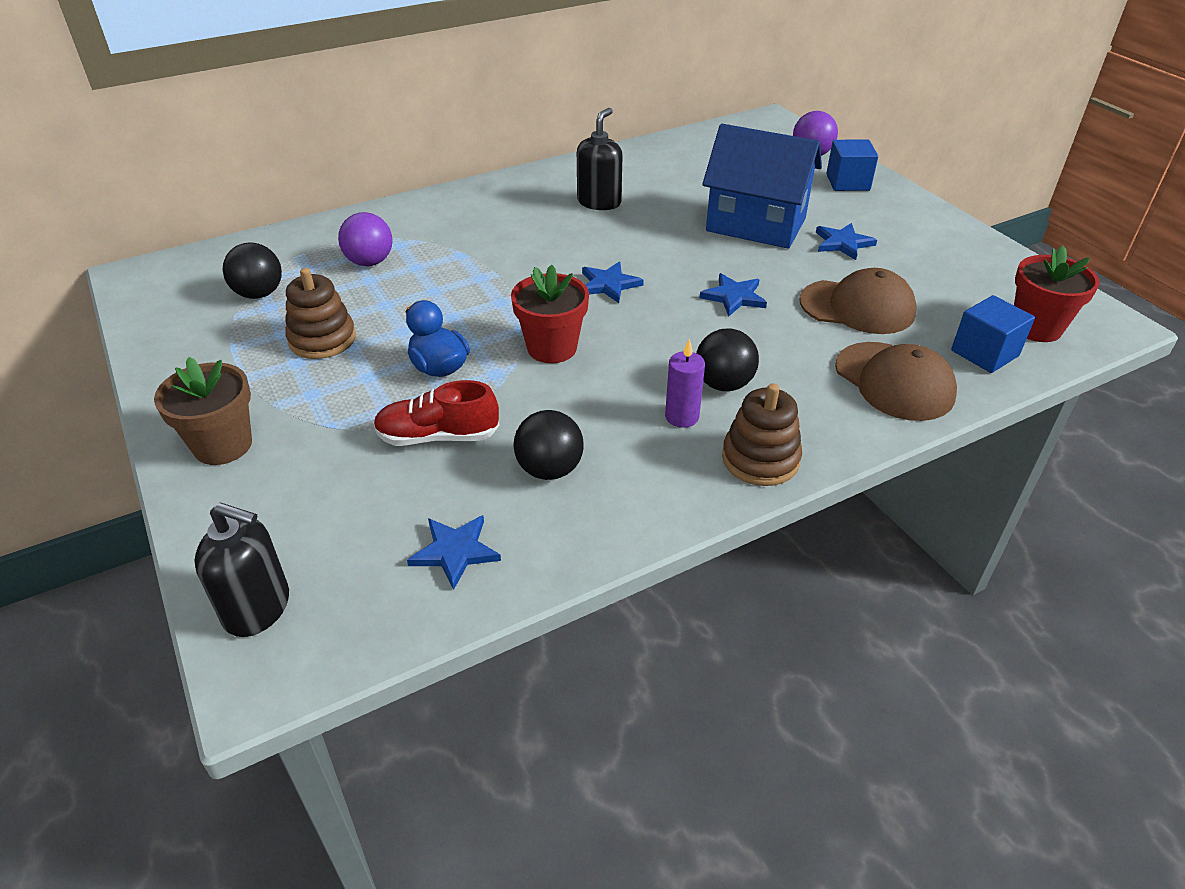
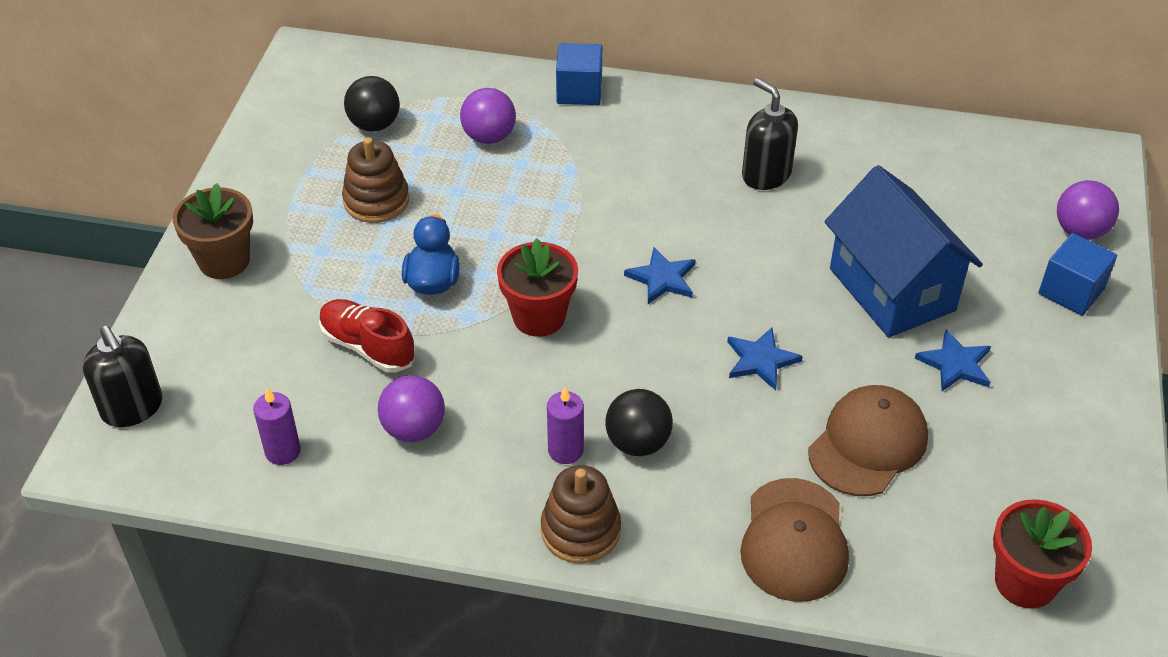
camera: 40 degrees right, 5 degrees up
(455, 552) = (283, 451): blue star -> purple candle
(549, 469) = (414, 429): black ball -> purple ball
(599, 202) = (766, 175): black soap dispenser -> black soap dispenser turned 105 degrees counterclockwise
(857, 307) = (868, 444): brown cap -> brown cap turned 105 degrees counterclockwise
(984, 353) = (926, 571): blue cube -> blue cube (579, 91)

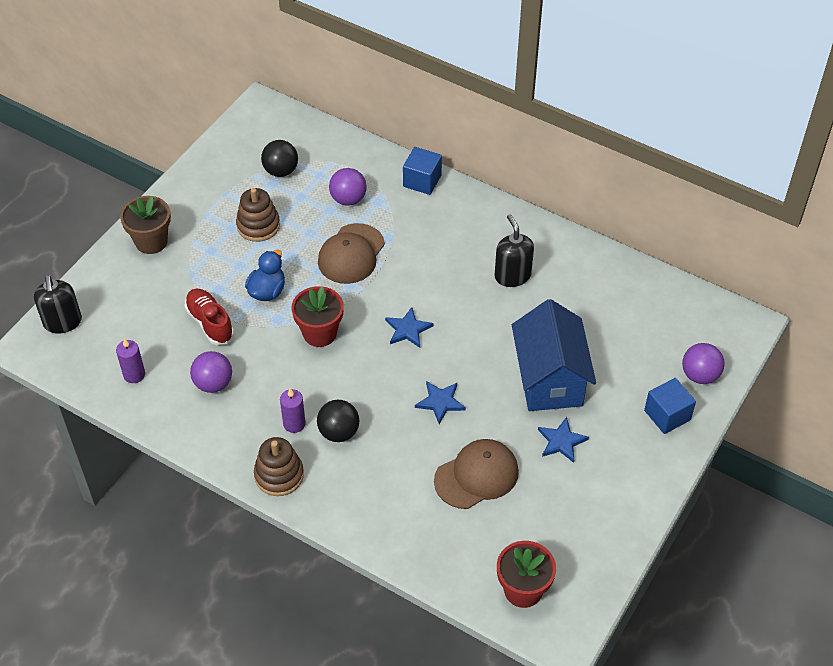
camera: 20 degrees right, 5 degrees up
(794, 540) = (399, 520): brown cap -> brown cap (351, 254)

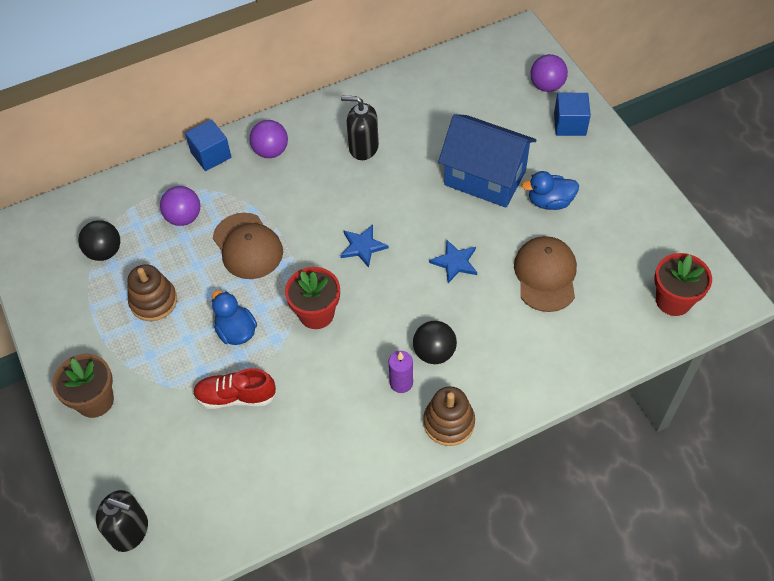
camera: 55 degrees left, 5 degrees up
(134, 374) = (247, 493): purple candle -> none
(213, 383) = (308, 427): purple ball -> purple ball (271, 151)
(561, 441) = (550, 202): blue star -> blue duck

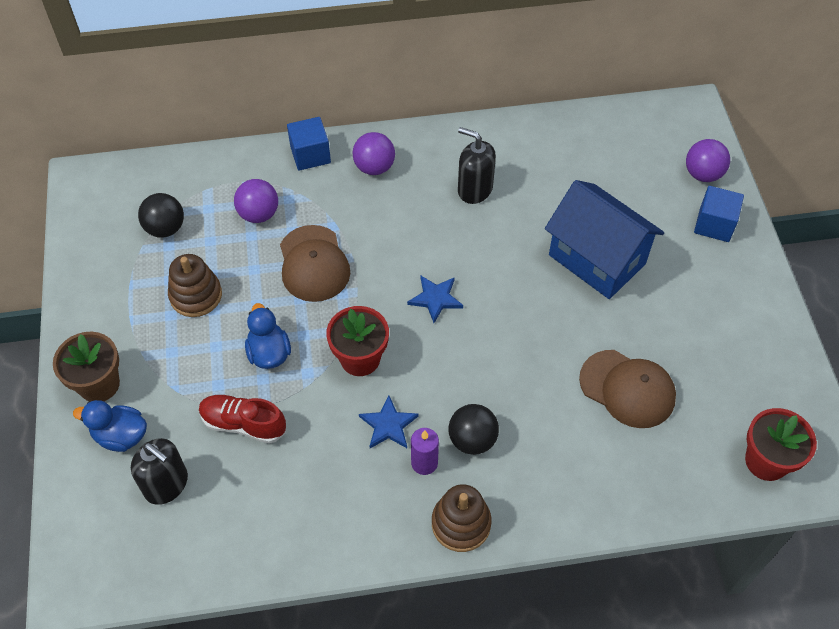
camera: 15 degrees right, 0 degrees up
(130, 531) = (84, 535): black soap dispenser -> black soap dispenser (166, 484)
(455, 262) = (530, 345): blue star -> blue star (388, 425)
(545, 275) = (627, 389): brown cap -> brown cap turned 105 degrees clockwise
(550, 202) = (661, 306): blue duck -> blue duck (121, 436)

